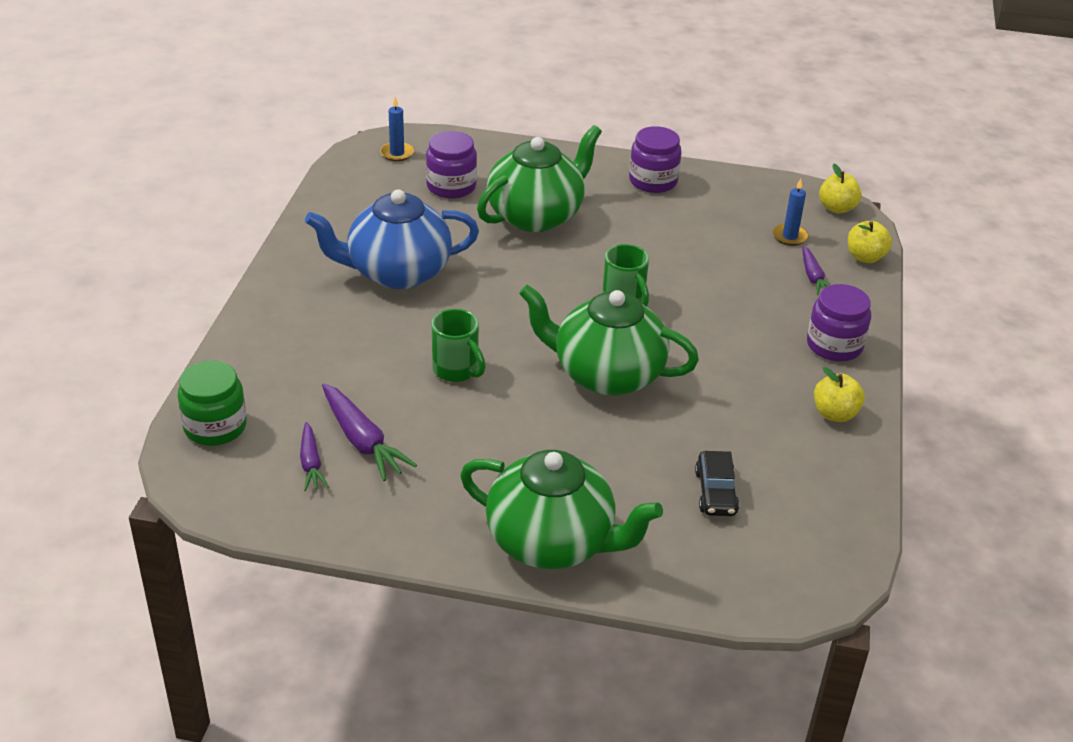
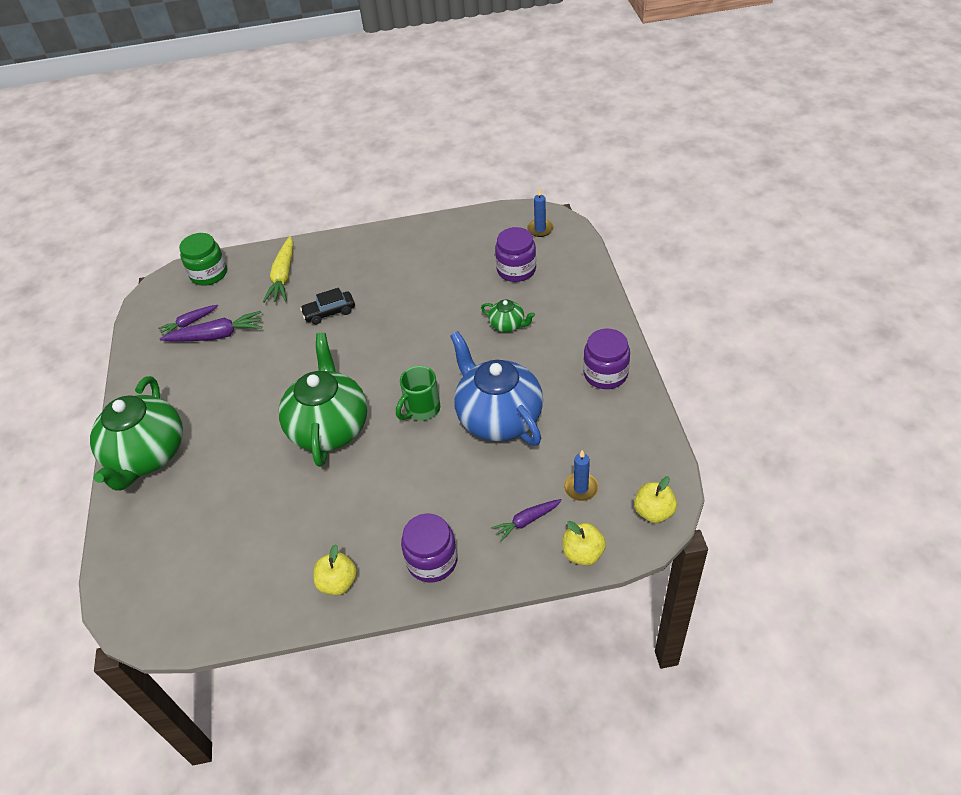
camera: 75 degrees right, 10 degrees up
(292, 357) = (283, 276): none -> yellow carrot
(362, 441) = (216, 335): purple carrot -> purple carrot turned 135 degrees counterclockwise
(397, 272) = (395, 284): blue teapot -> blue teapot (498, 417)
(457, 370) = (301, 351): green mug -> none
(536, 216) = (507, 325): green teapot -> green teapot, size x0.45
(715, 492) = (219, 529): black car -> black car (329, 312)

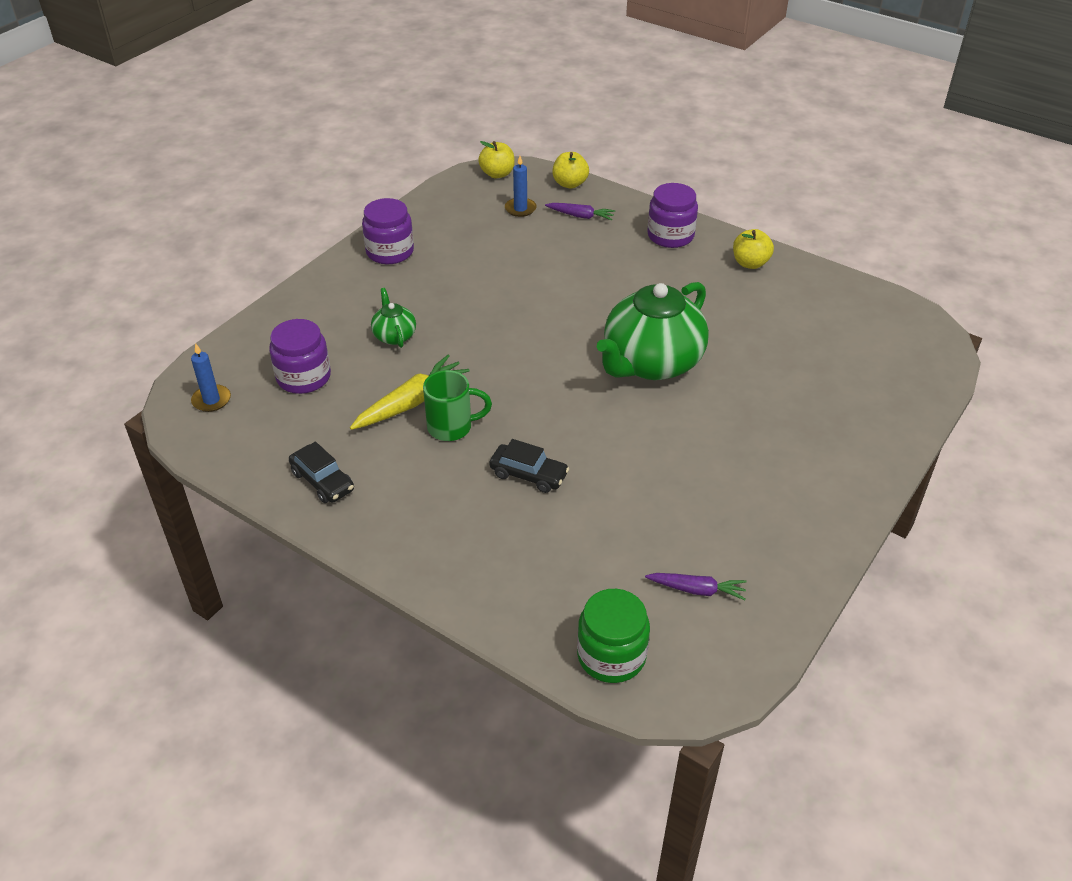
camera: 140 degrees left, 5 degrees down
(147, 455) = (849, 456): green teapot -> none
(216, 335) = (678, 544): purple carrot -> none
(283, 276) = (525, 567): yellow carrot -> yellow carrot (411, 402)
(421, 409) = (559, 323): green mug -> green mug (452, 427)
(427, 240) = (322, 481): none -> black car
(498, 417) = (509, 279): blue teapot -> none

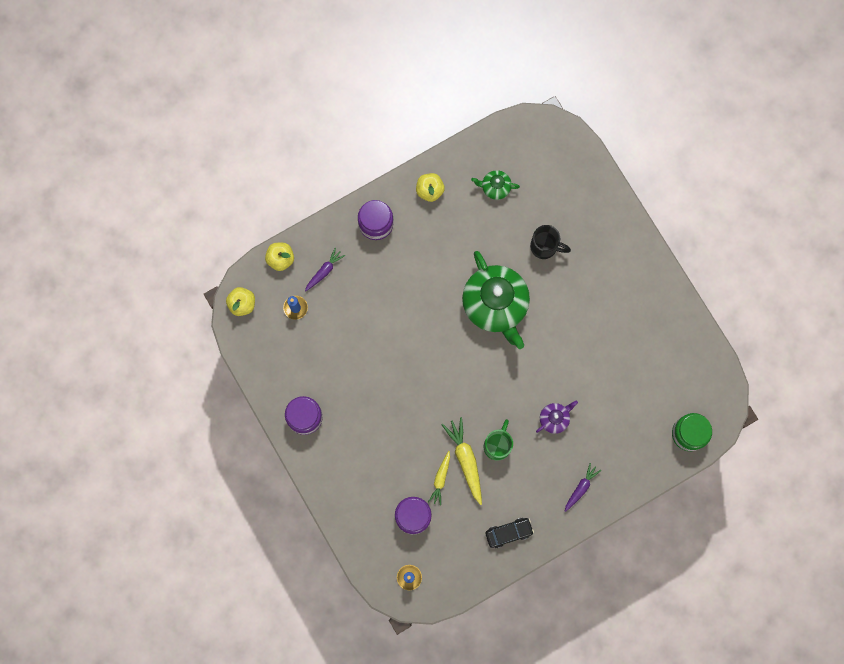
camera: 65 degrees left, 35 degrees up
(371, 387) = (440, 479): none -> yellow carrot
(394, 336) = (398, 447): green teapot -> green teapot (495, 187)
(528, 475) = (554, 419): black car -> purple teapot
(697, 590) = (669, 372): purple carrot -> purple carrot (580, 488)
(771, 384) = (545, 247): none -> black mug

